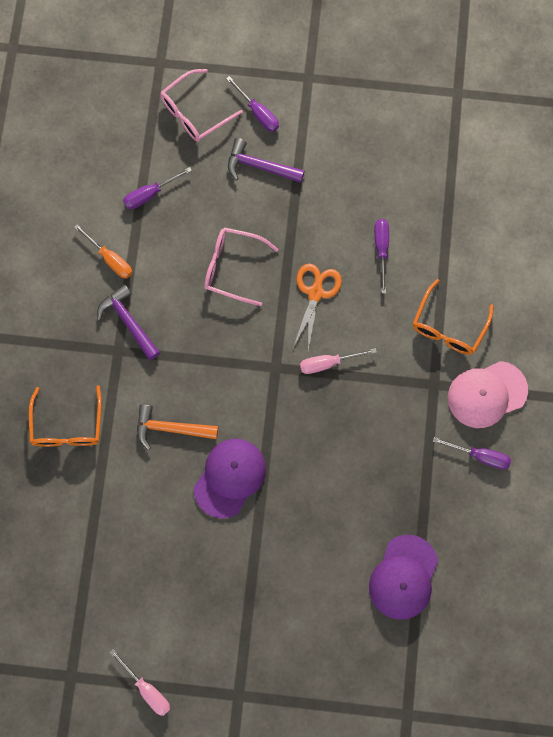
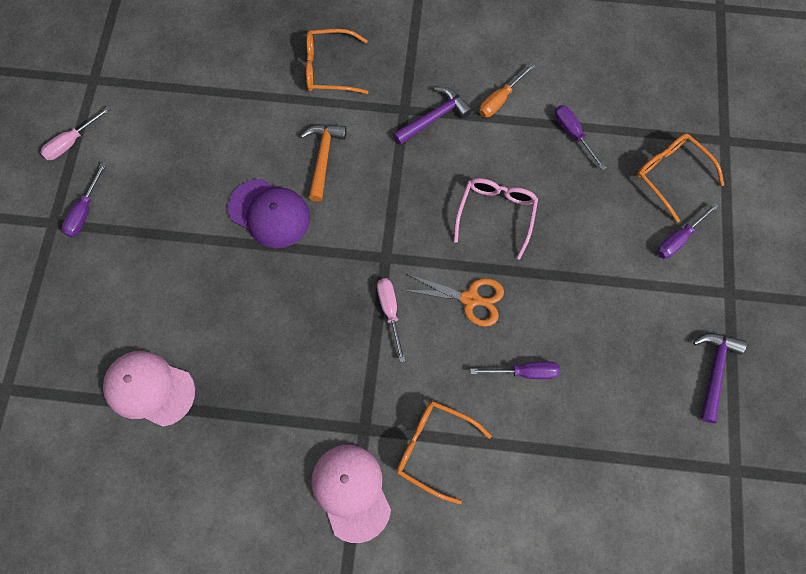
camera: 90 degrees right, 5 degrees down
(195, 112) = (670, 175): pink glasses -> orange glasses
(259, 166) = (614, 241): purple hammer -> purple hammer (714, 371)
(403, 577) = (149, 388): purple cap -> pink cap
(480, 456) = (278, 480): purple screwdriver -> purple screwdriver (84, 211)

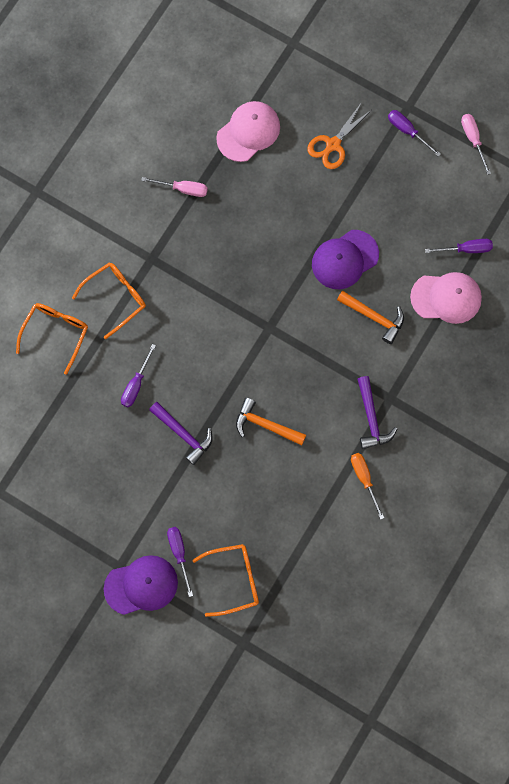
camera: 115 degrees right, 5 degrees up
(329, 68) = (455, 356): orange glasses -> orange glasses (56, 333)
(351, 492) = (115, 233): pink cap -> pink cap (446, 298)
(390, 311) = (226, 312): pink screwdriver -> pink screwdriver (183, 189)
(470, 299) = (207, 373): orange scissors -> orange scissors (333, 145)
(496, 214) = (265, 425): pink glasses -> orange hammer
(573, 134) = (306, 521): purple screwdriver -> purple screwdriver (466, 249)
(714, 371) = (70, 518): purple hammer -> purple hammer (183, 434)
(734, 261) = (141, 585): none -> purple cap

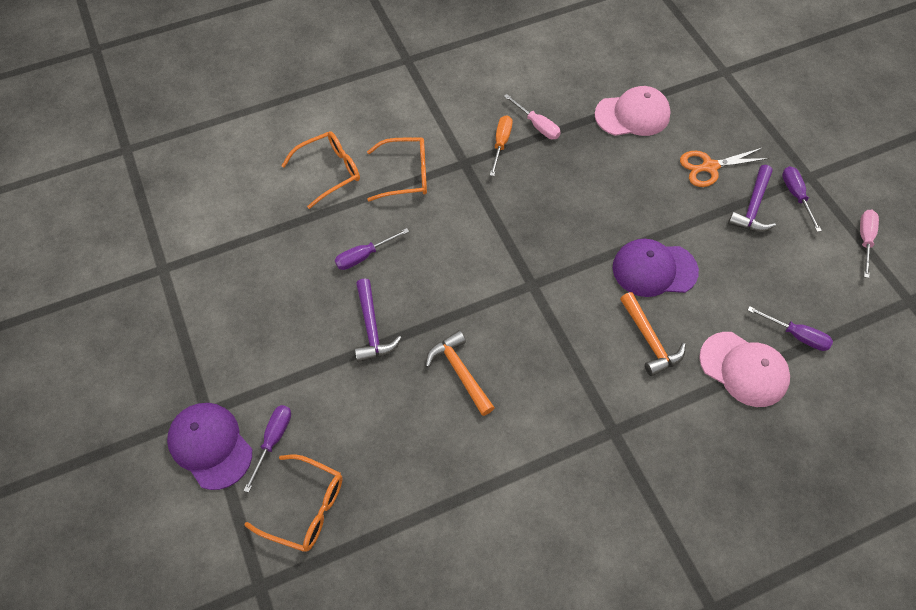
camera: 35 degrees right, 15 degrees down
(141, 585) = (210, 445): purple cap -> purple cap turned 150 degrees counterclockwise
(364, 479) = (526, 497): orange screwdriver -> orange screwdriver (501, 143)
(371, 418) = (578, 438): purple hammer -> purple hammer (753, 207)

